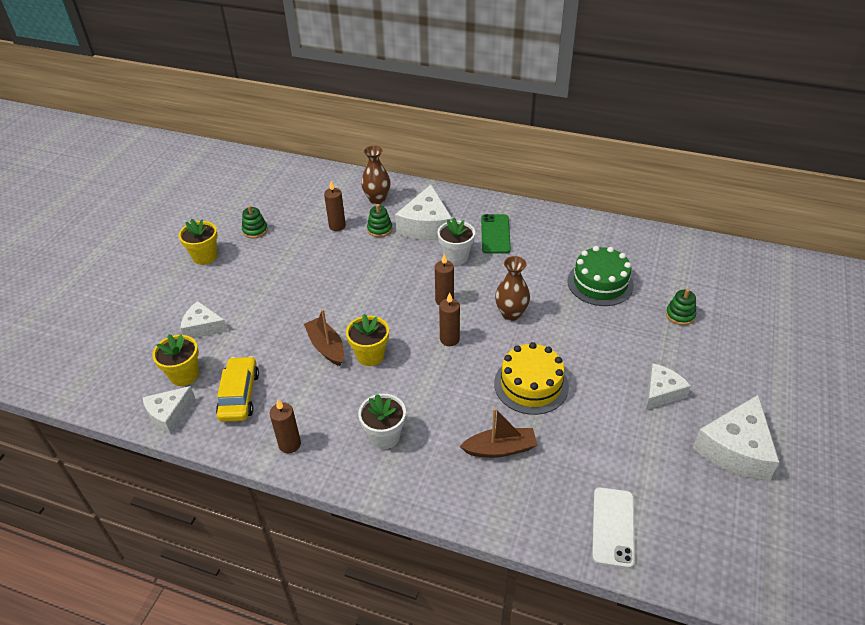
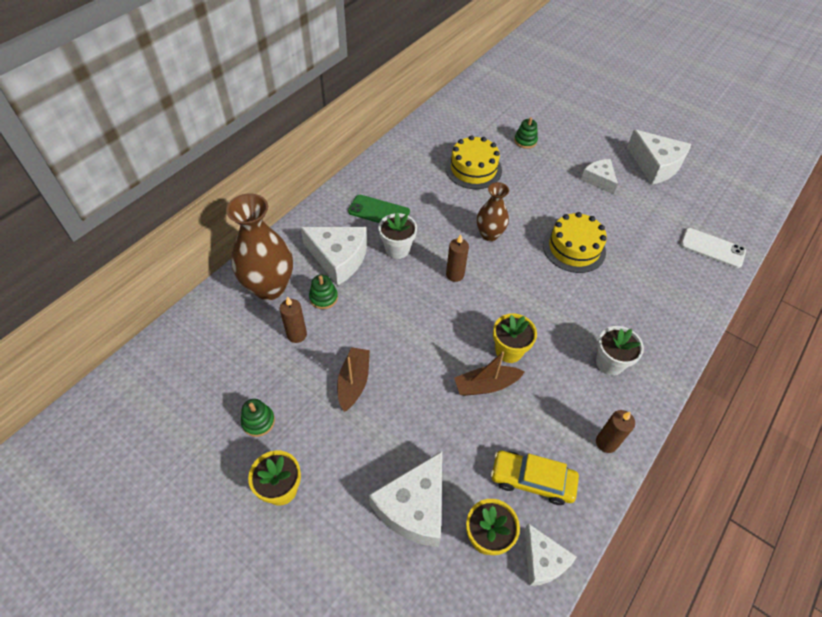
camera: 75 degrees left, 10 degrees up
(203, 327) = (414, 507): white cheese -> white cheese, size x1.63
(377, 199) = (269, 287): brown vase -> brown vase, size x1.68
(449, 339) = (506, 285): brown candle -> none
(500, 449) = (636, 288): brown boat -> brown boat (353, 382)
(600, 283) = (473, 169): green cake -> yellow cake

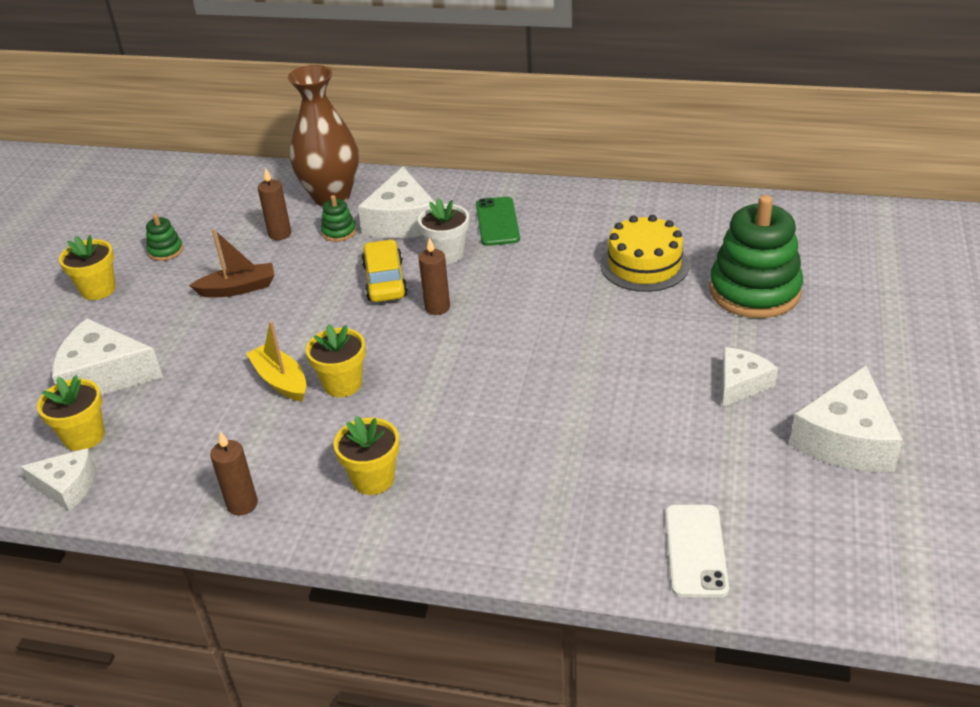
camera: 70 degrees right, 15 degrees down
(486, 385) = (280, 381): brown boat -> yellow boat
(489, 234) = (529, 314): brown vase -> none
(525, 141) = (754, 291): green stacking toy -> green stacking toy, size x2.33
(532, 480) = (165, 452): yellow car -> yellow car (385, 280)
(543, 560) = (67, 487): white cheese -> white cheese turned 120 degrees counterclockwise
(574, 248) = (566, 395): yellow cake -> none
(609, 363) = (373, 479): white flower pot -> yellow flower pot

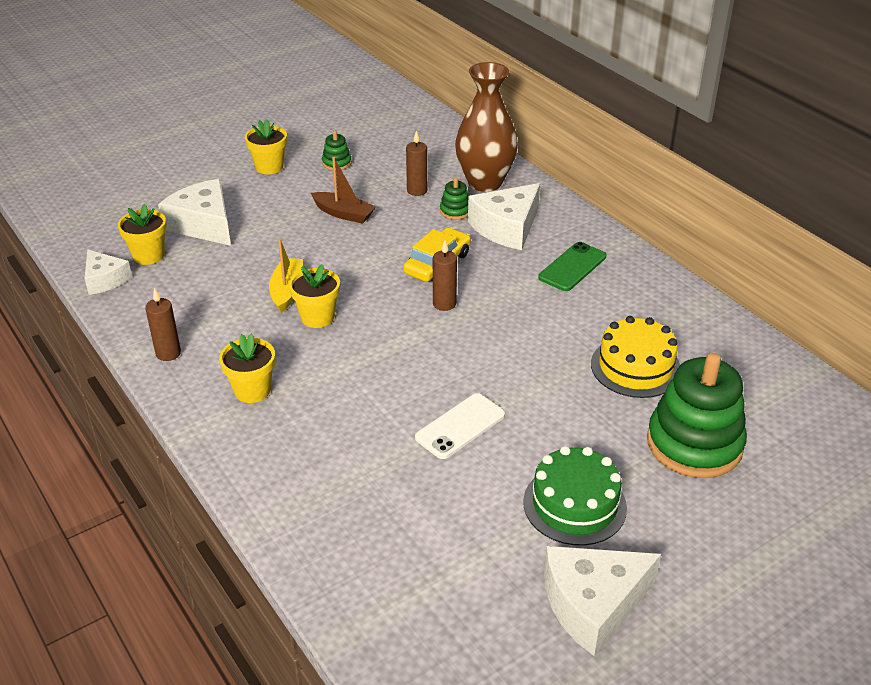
camera: 40 degrees right, 0 degrees up
(447, 254) = (504, 270): white flower pot -> none
(696, 550) = (370, 590): white phone -> white phone (460, 426)
(741, 384) = (574, 504): white cheese -> green cake

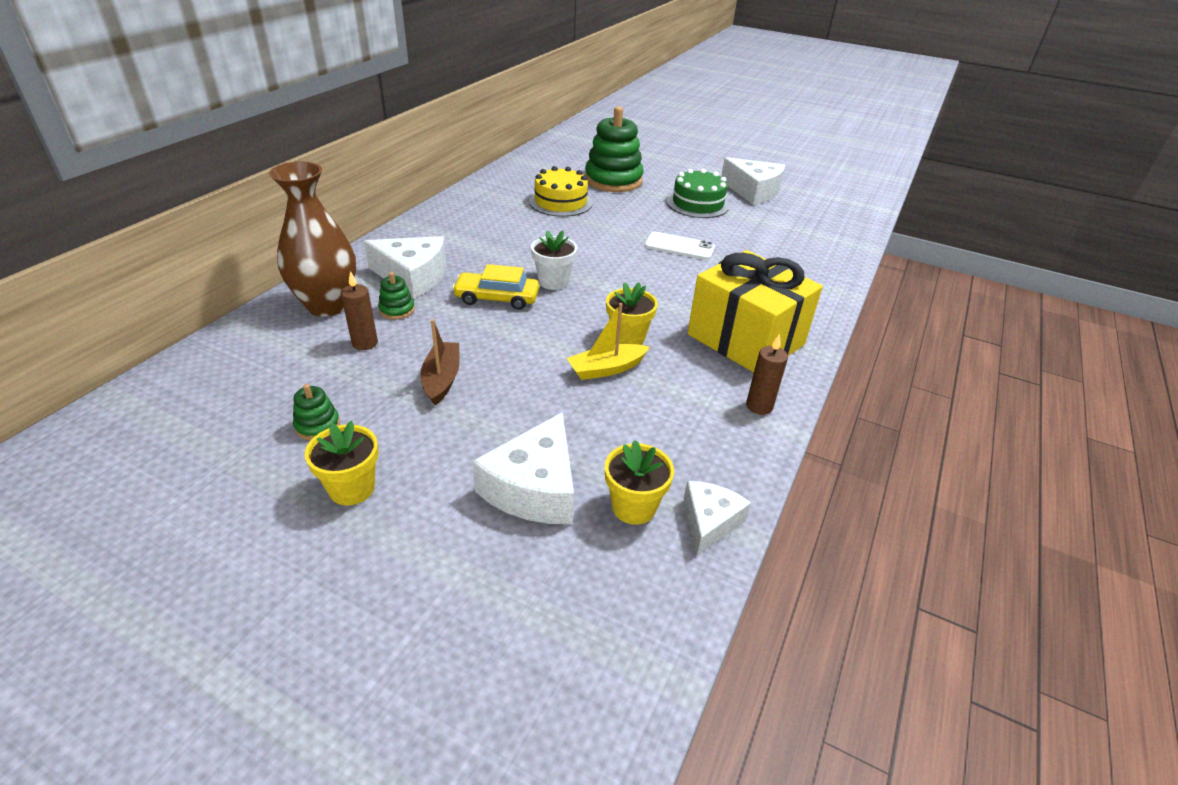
camera: 120 degrees left, 0 degrees up
(252, 390) = (745, 339): yellow flower pot -> yellow gift
(444, 304) = (553, 281): brown candle -> white flower pot
(572, 267) = (457, 238): green phone -> none

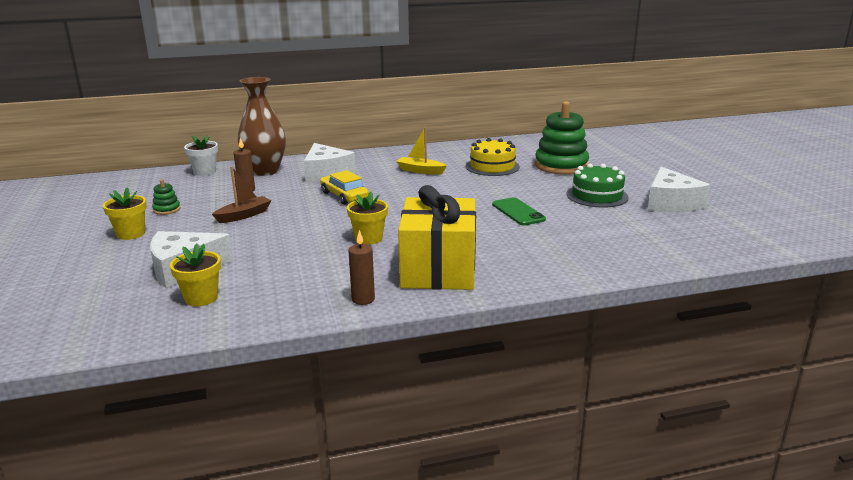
camera: 50 degrees right, 15 degrees down
(397, 310) = (288, 183): green stacking toy -> none
(553, 281) = (391, 200): white flower pot -> white flower pot (205, 172)
(606, 369) = (324, 245): yellow boat -> yellow boat (420, 171)
(679, 246) = (518, 212): white phone -> green phone
(709, 522) = (215, 323): white cheese -> none

